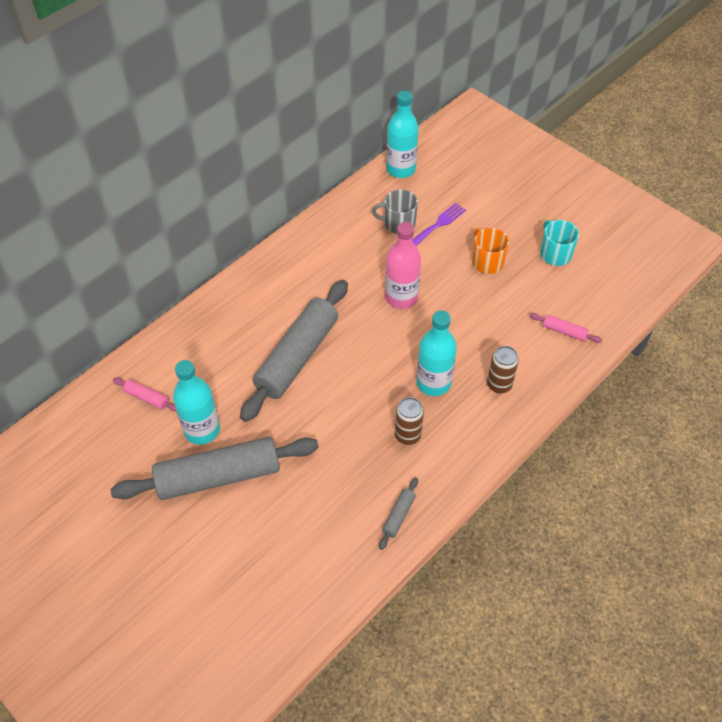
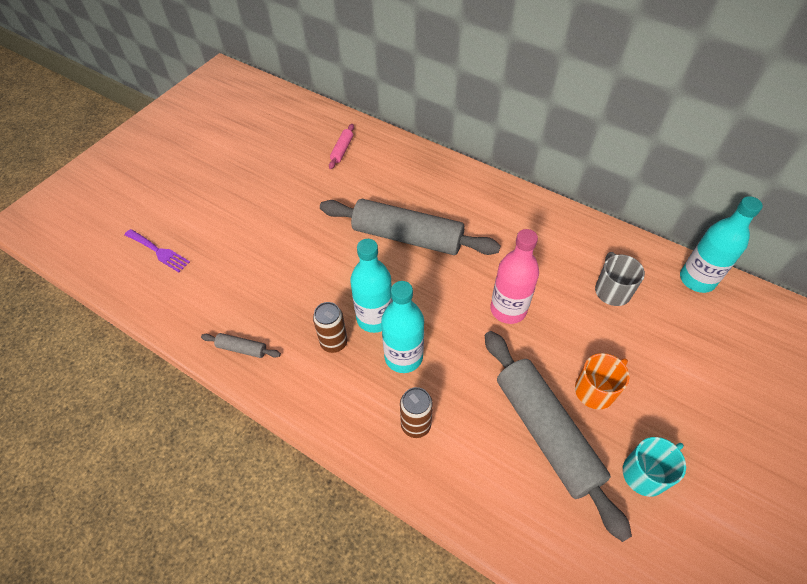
camera: 80 degrees right, 0 degrees up
(202, 430) = (317, 189): turquoise bottle -> turquoise bottle (374, 318)
(218, 476) = (273, 209): grey rolling pin -> grey rolling pin (546, 432)
(439, 224) = (631, 330): purple fork -> purple fork (159, 251)
(564, 331) = (517, 496): pink rolling pin -> none

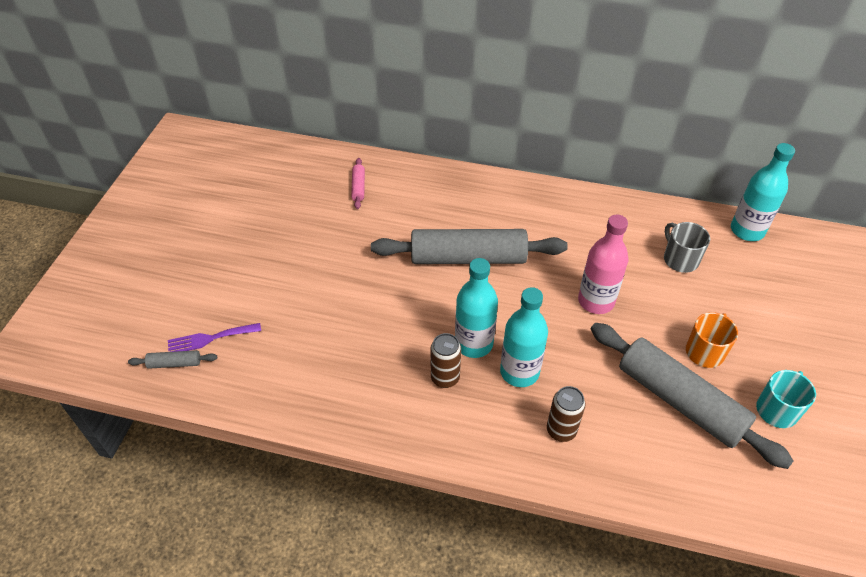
camera: 20 degrees left, 5 degrees down
(159, 251) = (210, 339): purple fork -> purple fork turned 150 degrees clockwise
(242, 349) = (354, 410): grey rolling pin -> grey rolling pin (175, 363)

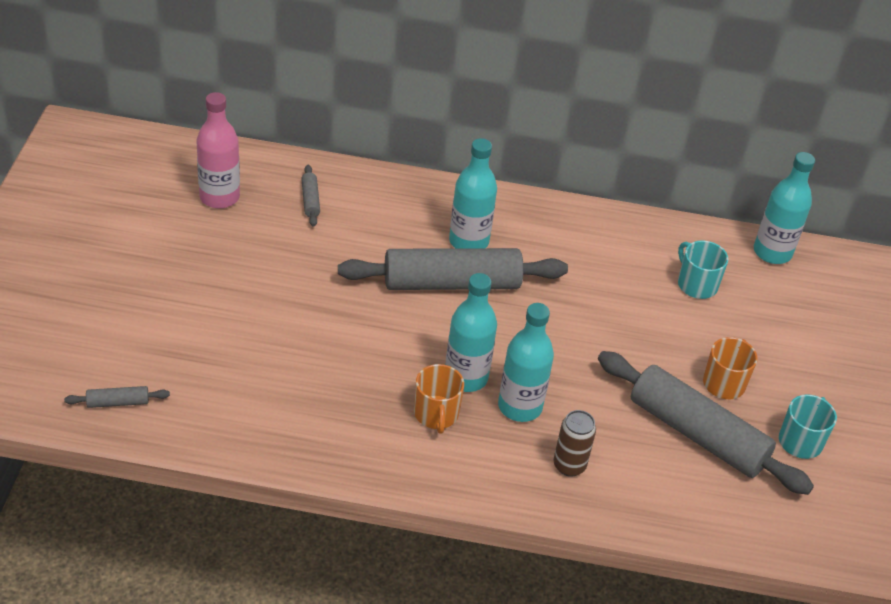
camera: 10 degrees left, 5 degrees down
(210, 339) = (155, 375): purple fork -> none
(358, 187) = (310, 200): pink rolling pin -> grey rolling pin
(445, 378) = (436, 414): brown can -> orange mug
(485, 221) = (469, 241): none -> turquoise bottle
(596, 301) = (602, 331): pink bottle -> pink bottle (219, 197)
(680, 259) = (696, 284): grey mug -> turquoise mug

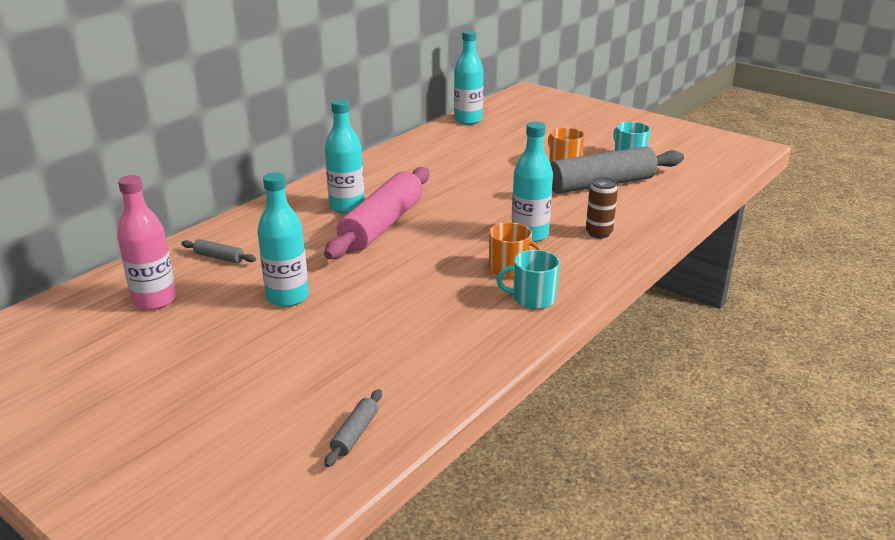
camera: 55 degrees left, 15 degrees down
(451, 283) = (382, 225): grey rolling pin -> pink rolling pin
(466, 377) = (483, 246): turquoise bottle -> turquoise bottle (287, 297)
(696, 284) = (472, 147): turquoise mug -> turquoise mug (532, 298)

